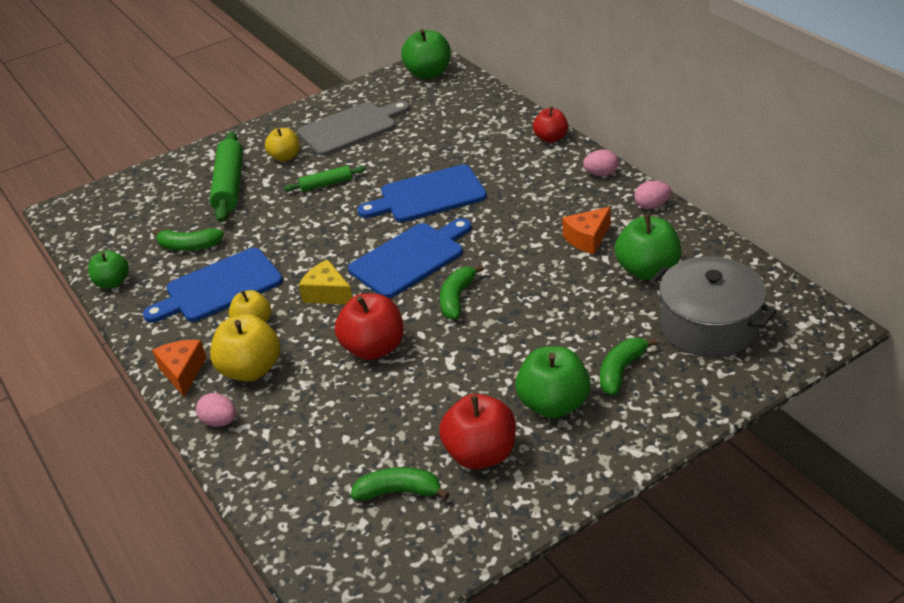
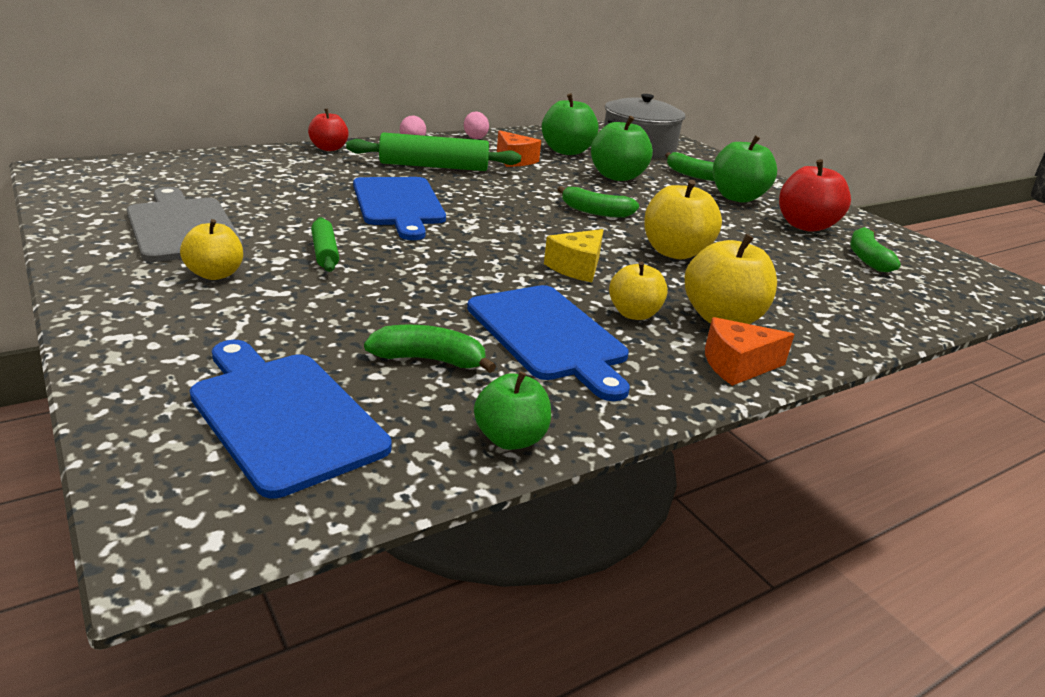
camera: 95 degrees left, 10 degrees down
(189, 246) = (429, 360): green banana -> green banana turned 90 degrees counterclockwise
(219, 421) = (819, 340): pink egg -> none
(229, 185) = (261, 321): green rolling pin -> green rolling pin (433, 166)
(373, 348) = (675, 252): red apple -> yellow apple
(410, 258) = (519, 223): blue cutting board -> blue cutting board (283, 415)
(428, 74) = (91, 175): green apple -> green apple (617, 176)

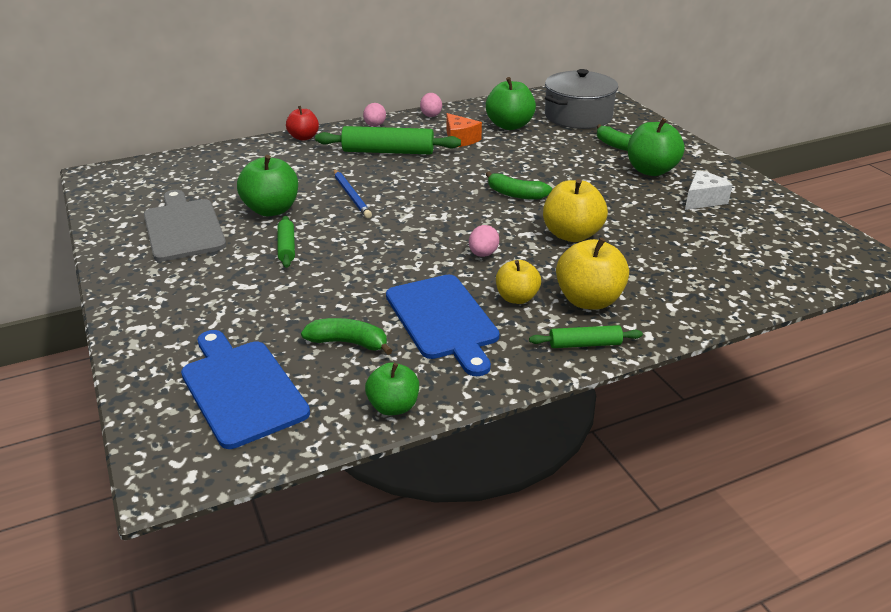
camera: 10 degrees right, 5 degrees up
(215, 274) = (204, 271): yellow apple -> none
(399, 204) = (351, 195): blue cutting board -> blue pencil
(577, 267) = (483, 254): yellow cheese -> pink egg
(617, 176) = (547, 153): green apple -> green apple (271, 210)
(737, 365) = (585, 344): orange cheese -> green rolling pin
(805, 226) = (703, 200): red apple -> white cheese
(867, 258) = (745, 234): green banana -> none

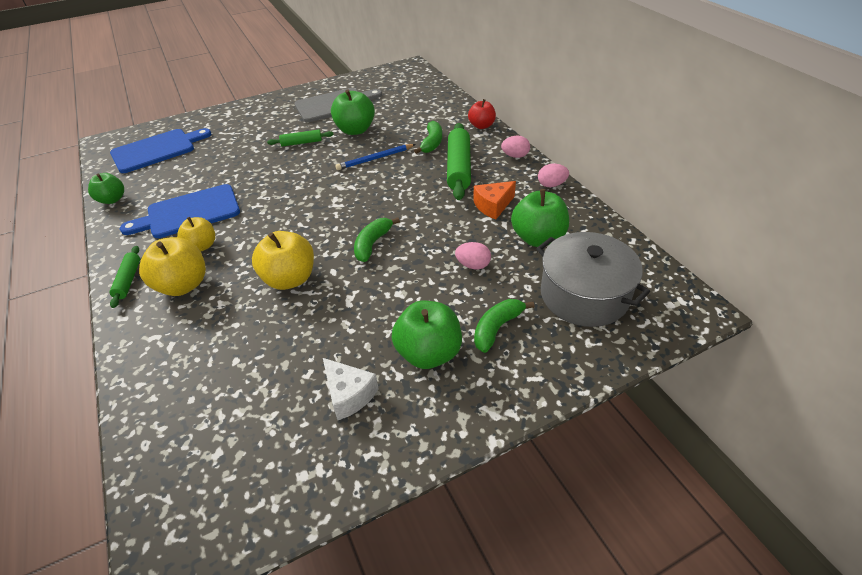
camera: 90 degrees right, 10 degrees up
(348, 343) = (181, 178): green banana -> green banana (432, 143)
(483, 254) = (270, 227): pink egg -> pink egg (473, 265)

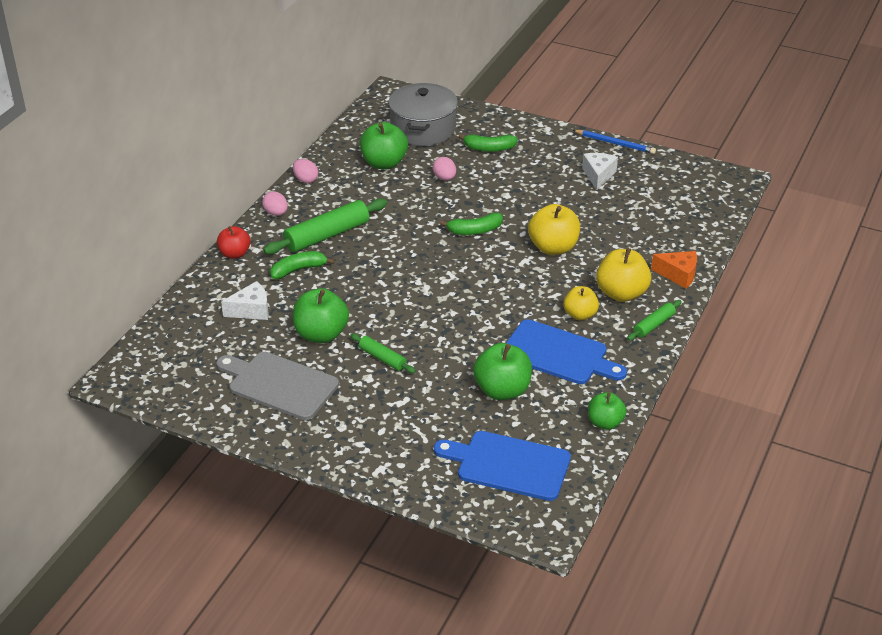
camera: 130 degrees left, 5 degrees down
(375, 159) = (361, 291): blue pencil -> blue pencil (615, 143)
(412, 115) = (251, 310): none -> white cheese
(428, 353) = (537, 163): green apple -> green apple (502, 390)
(493, 206) = (365, 196): orange cheese -> orange cheese (678, 275)

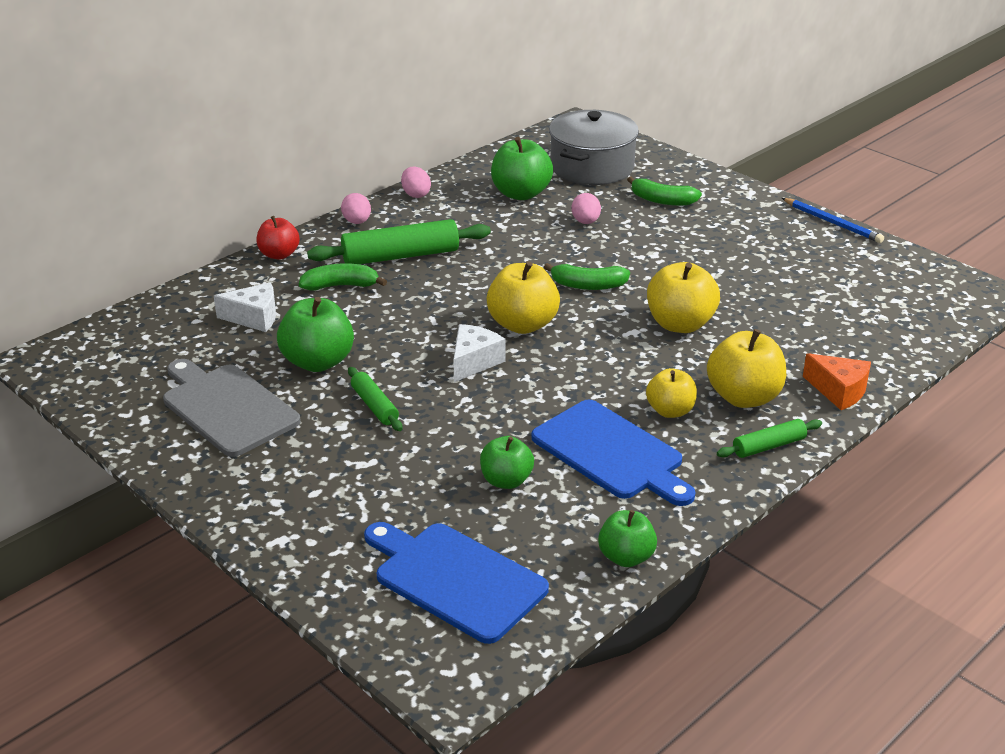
camera: 20 degrees right, 5 degrees down
(447, 272) = (522, 324): none -> yellow apple
(502, 390) = (506, 481): green apple -> green apple, size x0.64
(598, 175) = (789, 254): white cheese -> white cheese (474, 362)

